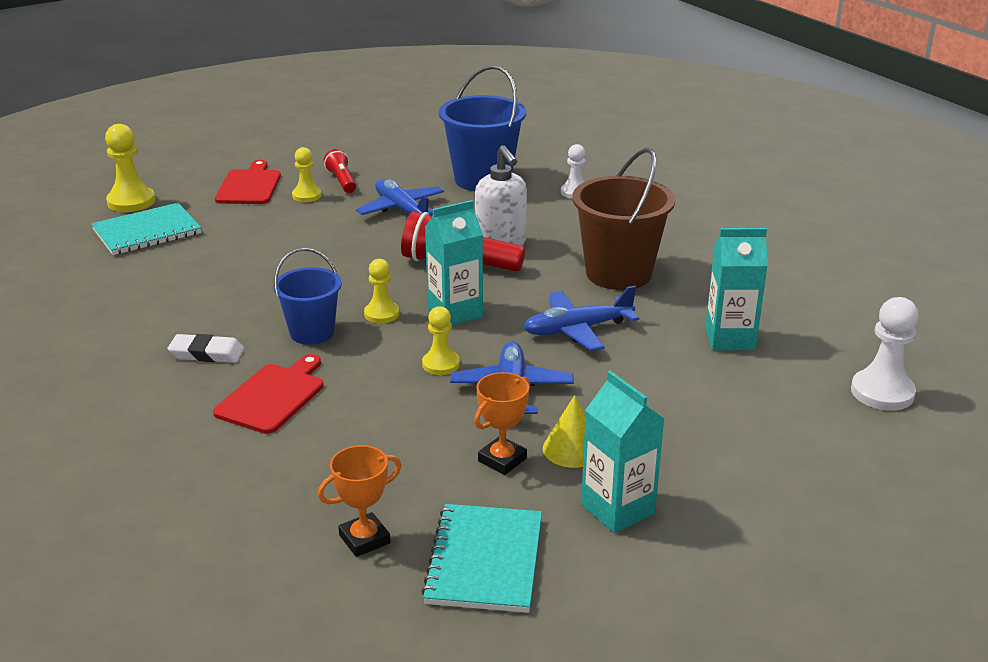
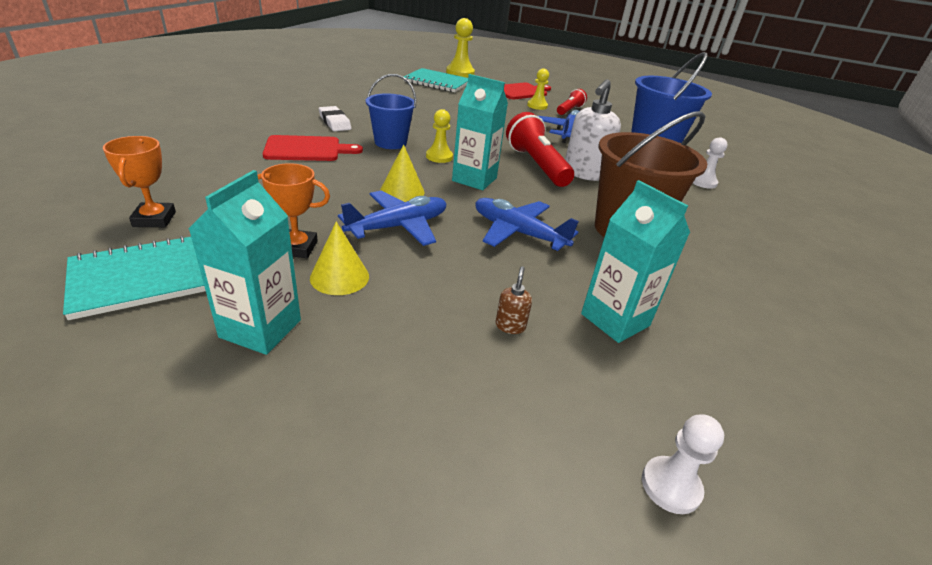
camera: 50 degrees right, 5 degrees up
(364, 539) = (154, 219): orange trophy -> orange trophy turned 60 degrees clockwise
(441, 364) = (402, 191): yellow pawn -> yellow cone
(702, 388) = (510, 326): none -> brown soap dispenser
(882, 392) = (670, 486): white pawn -> white pawn, size x0.63

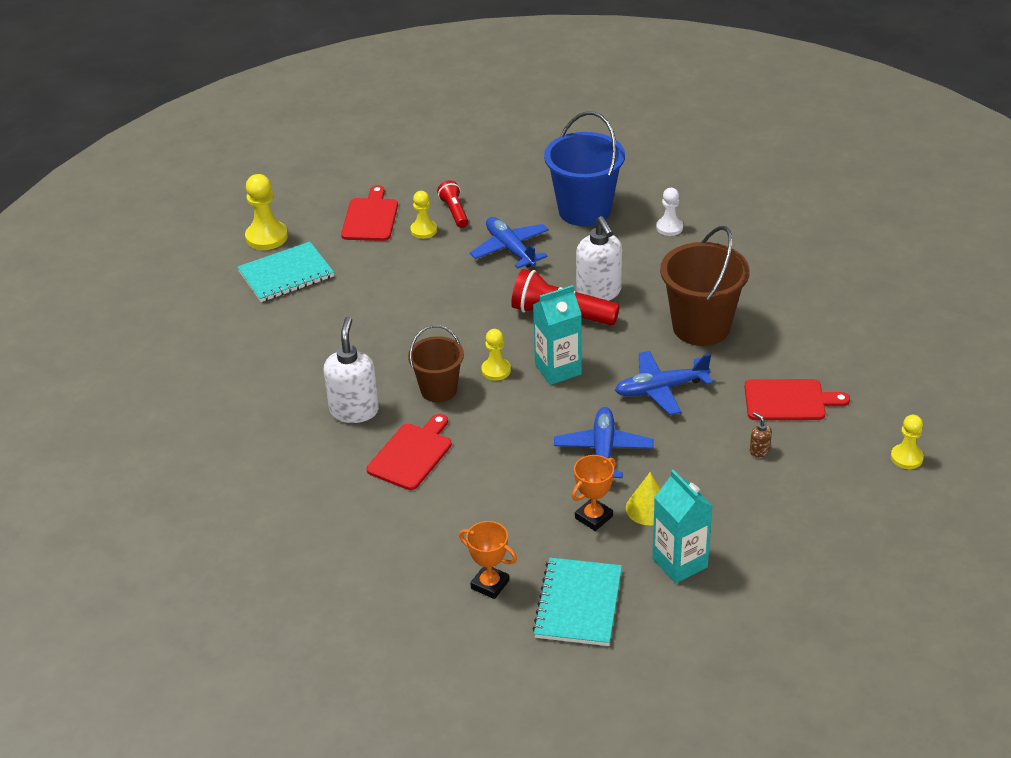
camera: 45 degrees left, 5 degrees up
(335, 122) = (354, 410): white eraser -> white soap dispenser
(390, 143) = (438, 390): blue bucket -> brown bucket
(402, 191) = (546, 424): yellow cone -> none
(615, 320) = (789, 400): turquoise carton -> red cutting board
(670, 486) = (906, 457): white pawn -> yellow pawn

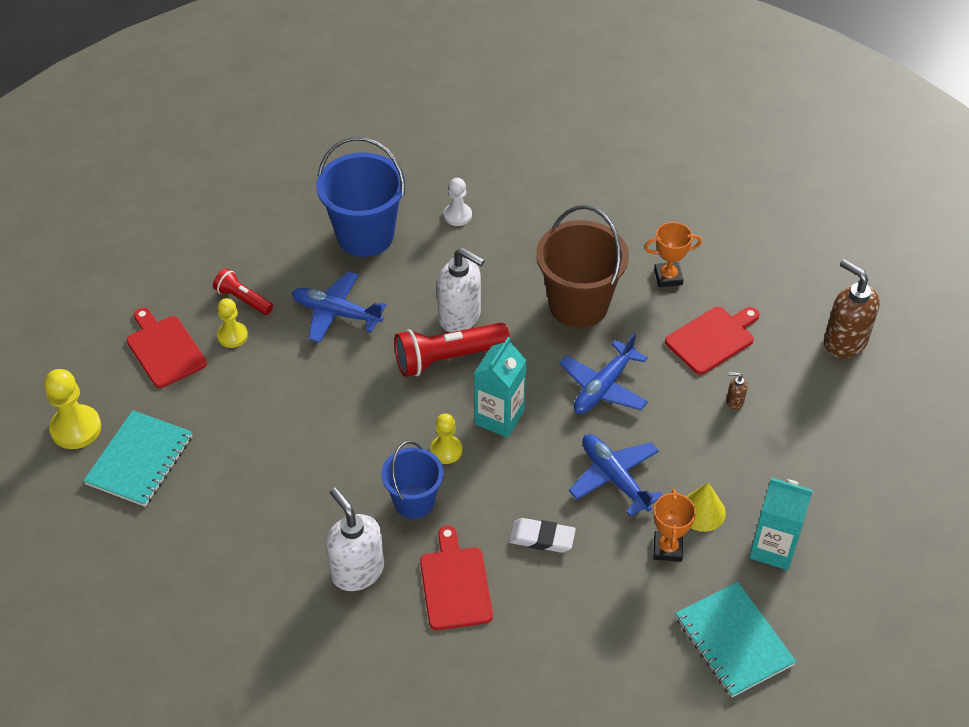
camera: 40 degrees left, 10 degrees up
(438, 390) = (414, 502): brown bucket -> blue bucket
(490, 584) = (647, 671): orange trophy -> orange trophy (668, 277)
(505, 460) = (542, 538): none -> white eraser
(906, 457) = (844, 342): yellow pawn -> brown soap dispenser

